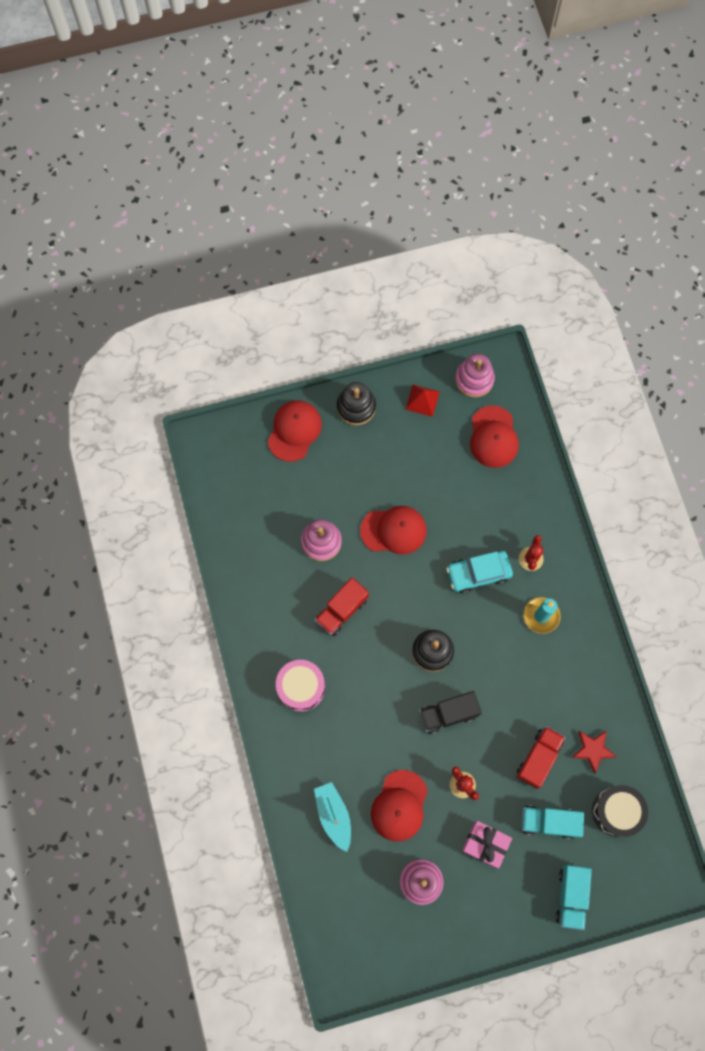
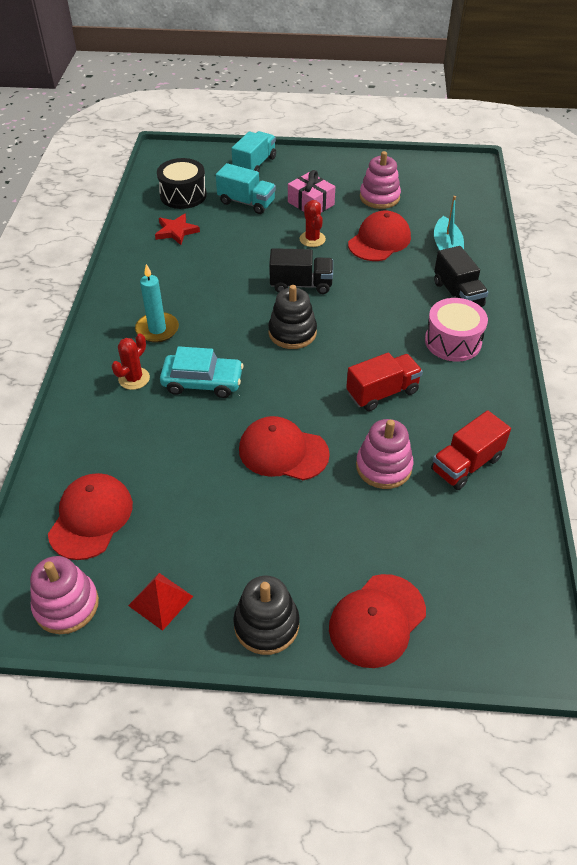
camera: 160 degrees left, 25 degrees down
(309, 750) = (457, 294): none -> black truck
(538, 758) = (230, 238): red truck -> red truck (466, 464)

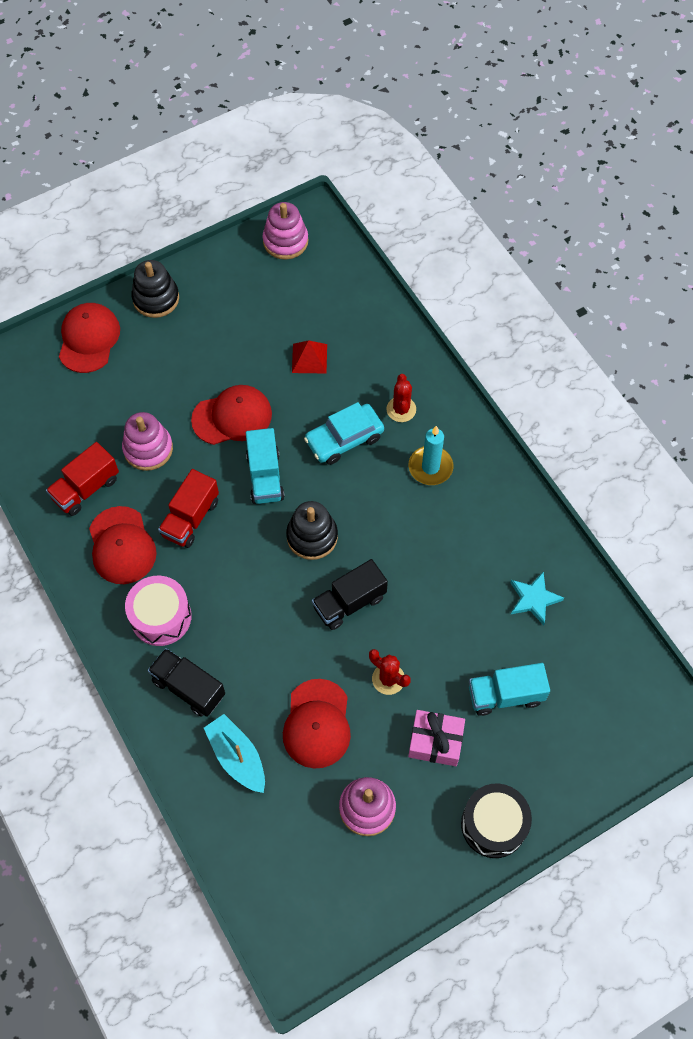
camera: 145 degrees right, 15 degrees up
(91, 518) = (323, 294): red cap -> red cap (122, 545)
(160, 601) = (231, 275): red pyramid -> red pyramid (309, 358)
(176, 231) = (534, 599): red star -> turquoise star
(183, 195) = (583, 661): black drum -> black drum (493, 824)
(255, 165) = (557, 775): turquoise truck -> turquoise truck (265, 476)
(466, 464) = (86, 488): red truck -> red truck turned 150 degrees counterclockwise

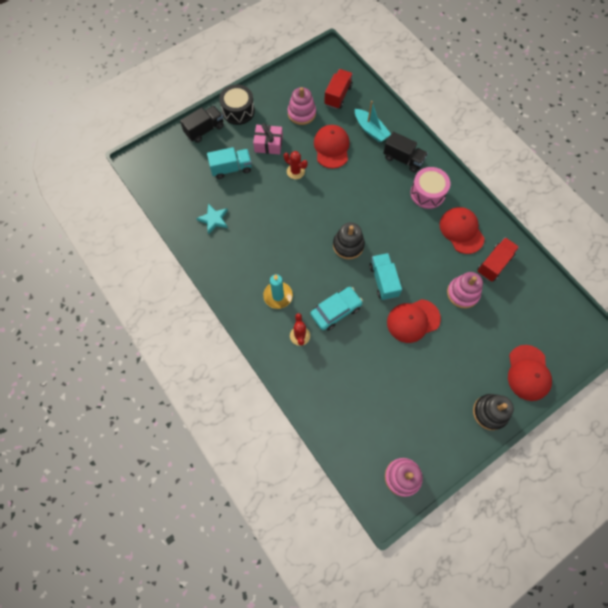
camera: 175 degrees right, 5 degrees up
(190, 518) = (424, 250): red truck -> red truck (338, 95)
(309, 358) = (368, 371): red pyramid -> none
(349, 602) = (321, 209): black truck -> black truck (204, 130)

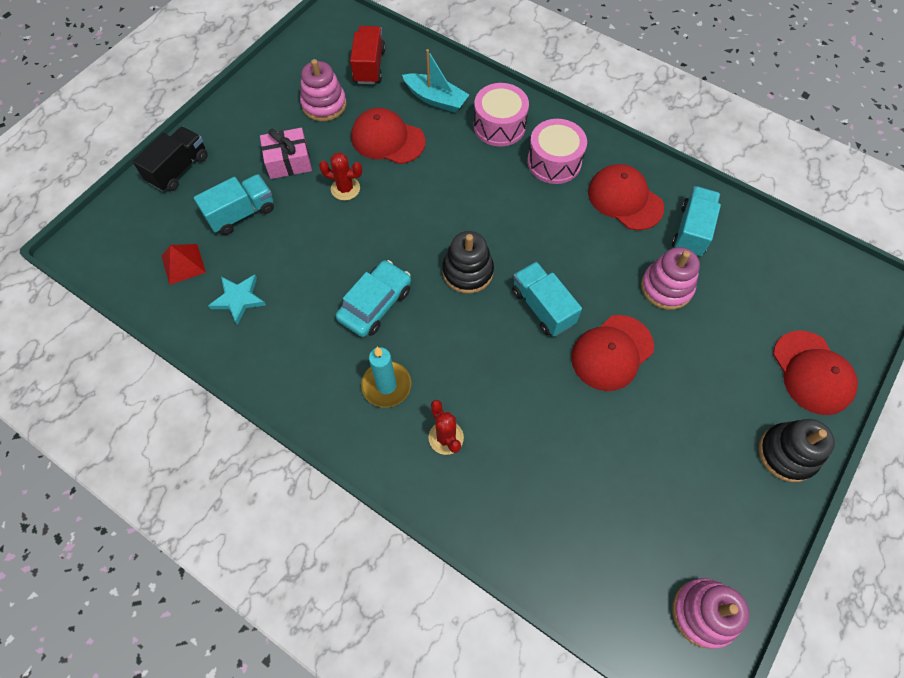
camera: 20 degrees left, 5 degrees down
(190, 189) = (183, 264): none -> red pyramid
(238, 111) = (224, 128): black drum -> none
(331, 147) = (387, 139): red cap -> red cap turned 45 degrees counterclockwise
(336, 311) = (488, 378): turquoise car -> turquoise car (375, 304)
(403, 159) = (499, 126): black truck -> pink drum
(494, 264) = (691, 231): red truck -> turquoise truck

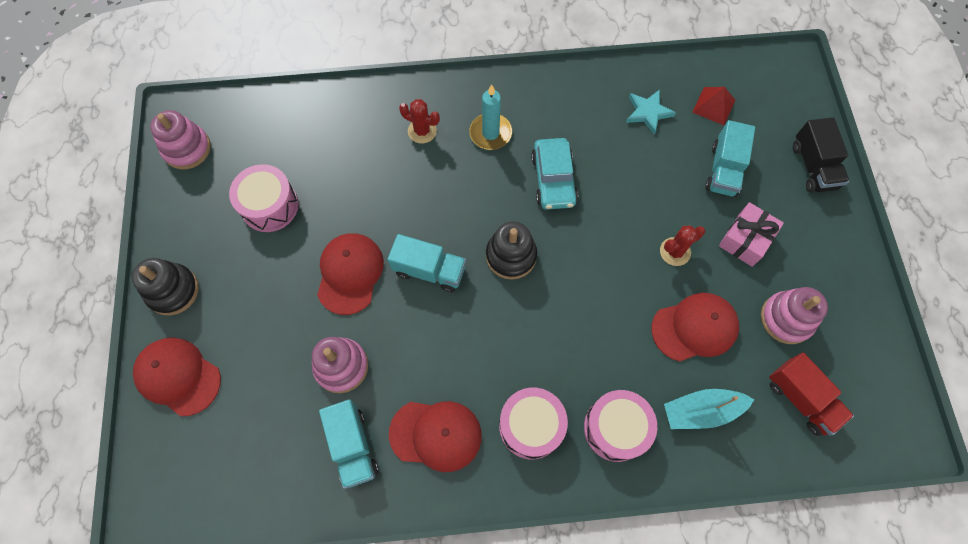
camera: 140 degrees right, 5 degrees up
(648, 472) = (269, 206): none -> pink drum

